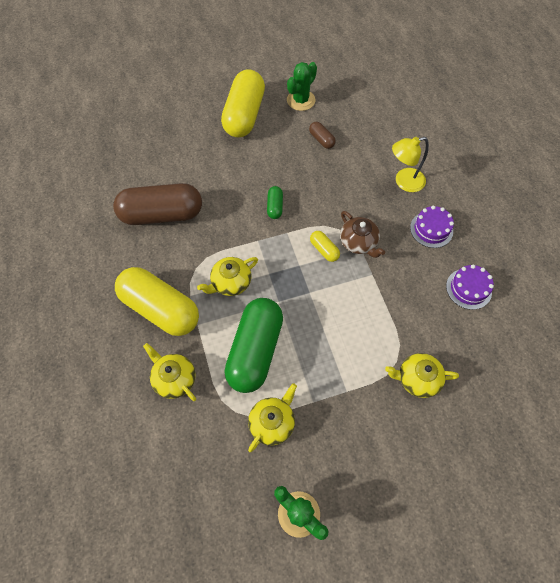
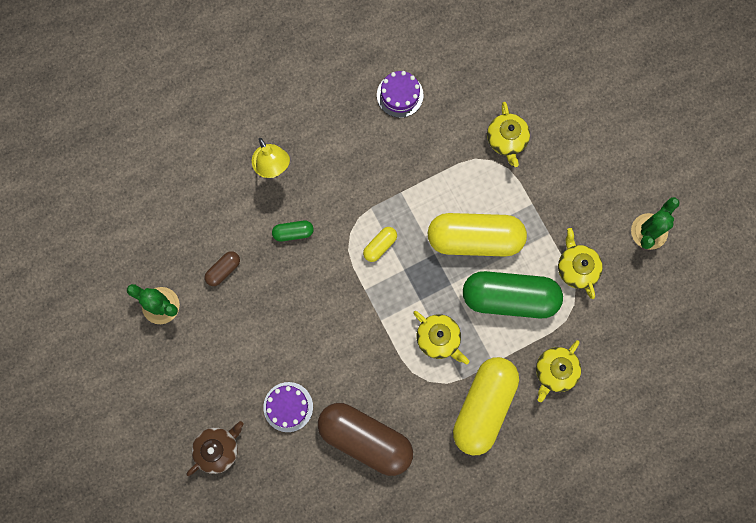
camera: 100 degrees left, 15 degrees up
(162, 214) = (365, 439): brown capsule -> brown capsule turned 45 degrees counterclockwise
(244, 115) = (196, 374): yellow capsule -> yellow capsule (474, 239)
(272, 422) = (576, 268): yellow teapot -> yellow teapot turned 45 degrees clockwise
(275, 207) = (332, 309): green capsule -> green capsule (293, 232)
(358, 243) = (364, 210): brown teapot -> brown teapot (218, 449)
(431, 229) = (333, 135): purple cake -> purple cake (288, 407)

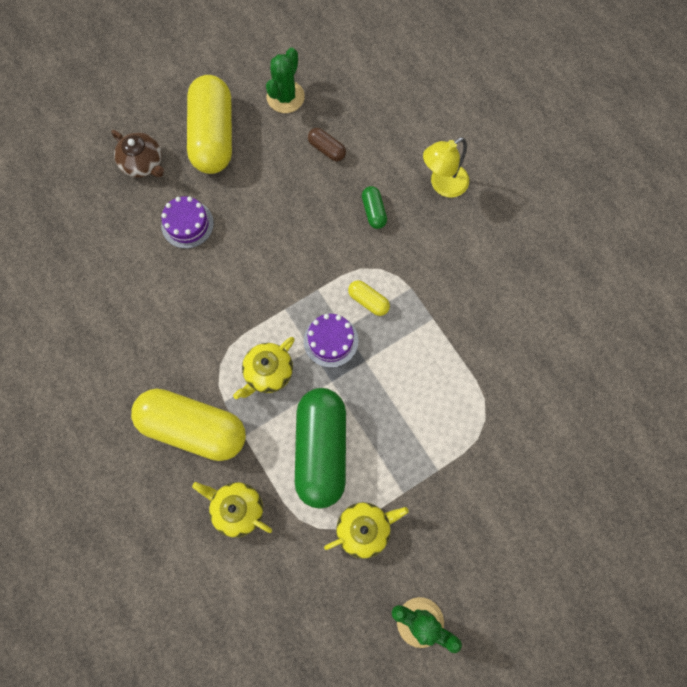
camera: 85 degrees right, 5 degrees down
(365, 439) = (155, 303): brown capsule -> none
(400, 95) = (547, 308): purple cake -> purple cake (330, 340)
(474, 239) = (387, 404): yellow capsule -> yellow capsule (213, 136)
(506, 140) = (512, 434): yellow teapot -> none

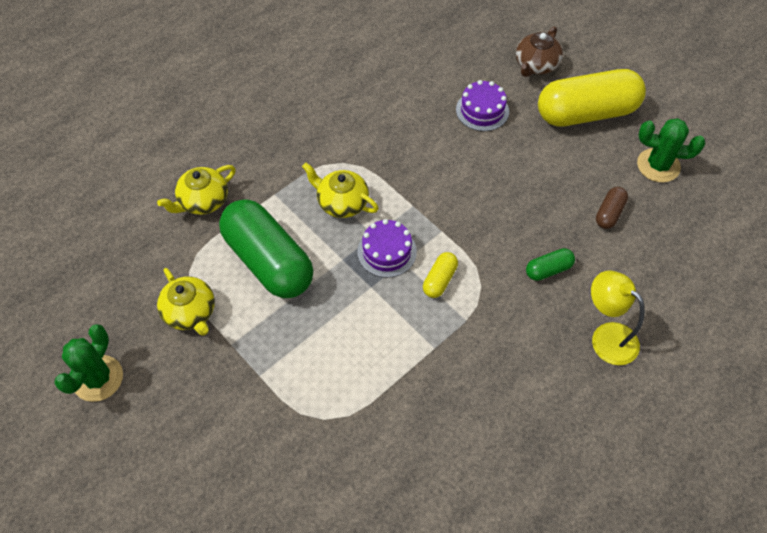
camera: 80 degrees right, 15 degrees down
(193, 428) = (277, 153): yellow capsule -> none
(237, 509) = (203, 201): yellow teapot -> yellow teapot turned 150 degrees counterclockwise
(321, 449) = (268, 261): green capsule -> green capsule turned 60 degrees clockwise

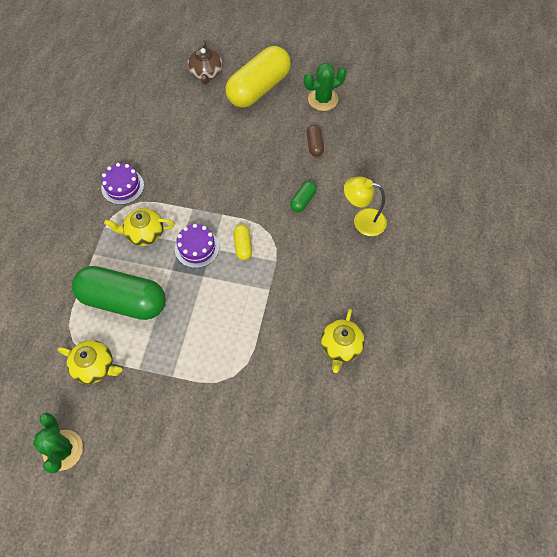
camera: 35 degrees left, 5 degrees up
(203, 201) = (45, 288): yellow teapot -> yellow teapot (341, 346)
(482, 110) = (192, 121): purple cake -> purple cake (122, 186)

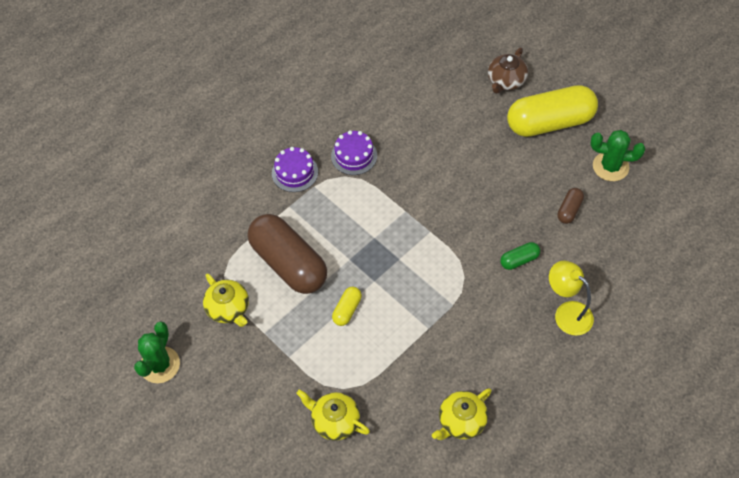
camera: 35 degrees right, 5 degrees down
(123, 300) = (289, 263): green capsule -> brown capsule
(144, 233) = (346, 211): yellow teapot -> yellow teapot (334, 421)
(197, 248) = (385, 251): purple cake -> purple cake (295, 172)
(243, 246) = (430, 273): yellow capsule -> yellow capsule (347, 310)

